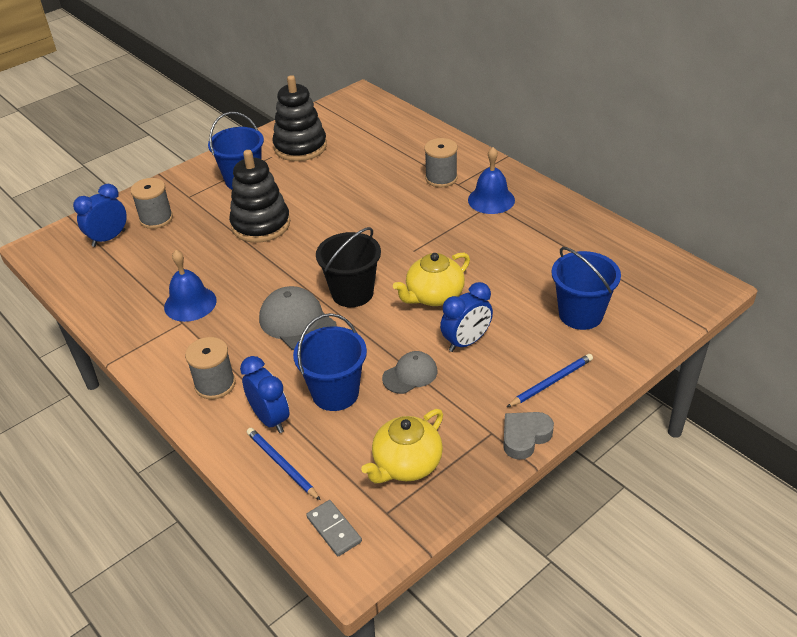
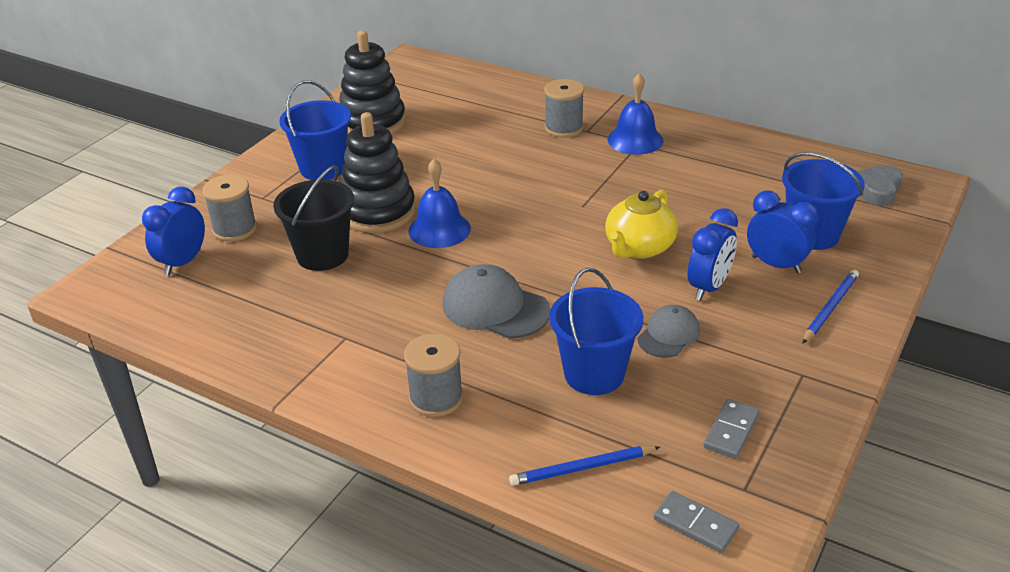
camera: 20 degrees left, 5 degrees down
(190, 303) = (343, 314): blue bell -> blue bell (439, 229)
(270, 419) = (533, 421): blue clock -> blue clock (776, 265)
(282, 465) = (582, 468): blue pencil -> blue pencil turned 45 degrees counterclockwise
(352, 293) = (541, 263): black bucket -> black bucket (322, 255)
(406, 464) = (731, 431): yellow teapot -> grey domino
(525, 437) = (842, 370): grey heart -> grey heart (877, 189)

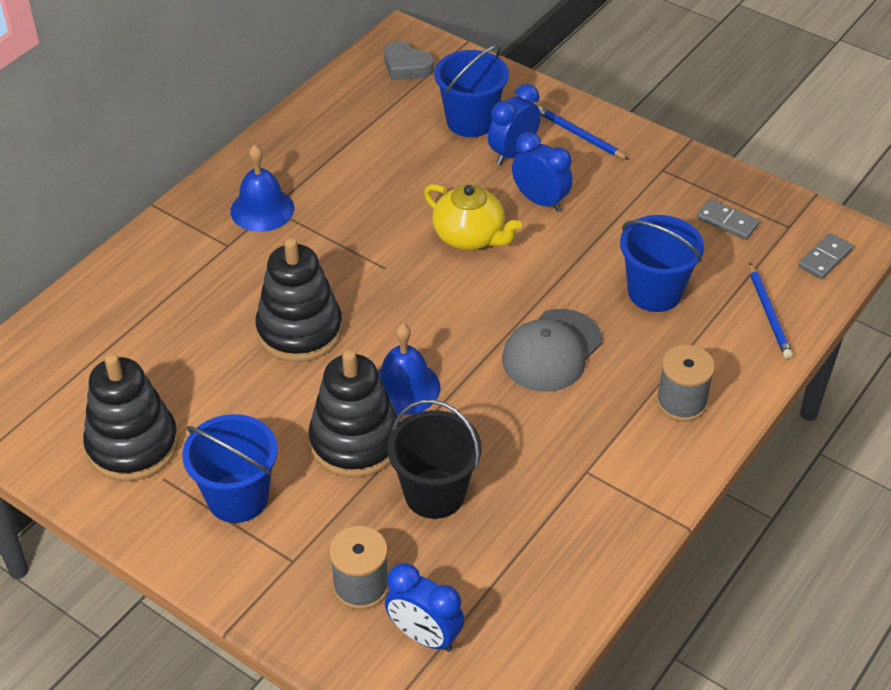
camera: 85 degrees left, 10 degrees up
(496, 173) = (299, 331): none -> black stacking toy
(563, 128) = (214, 263): grey spool -> none
(668, 335) = (605, 237): grey cap -> none

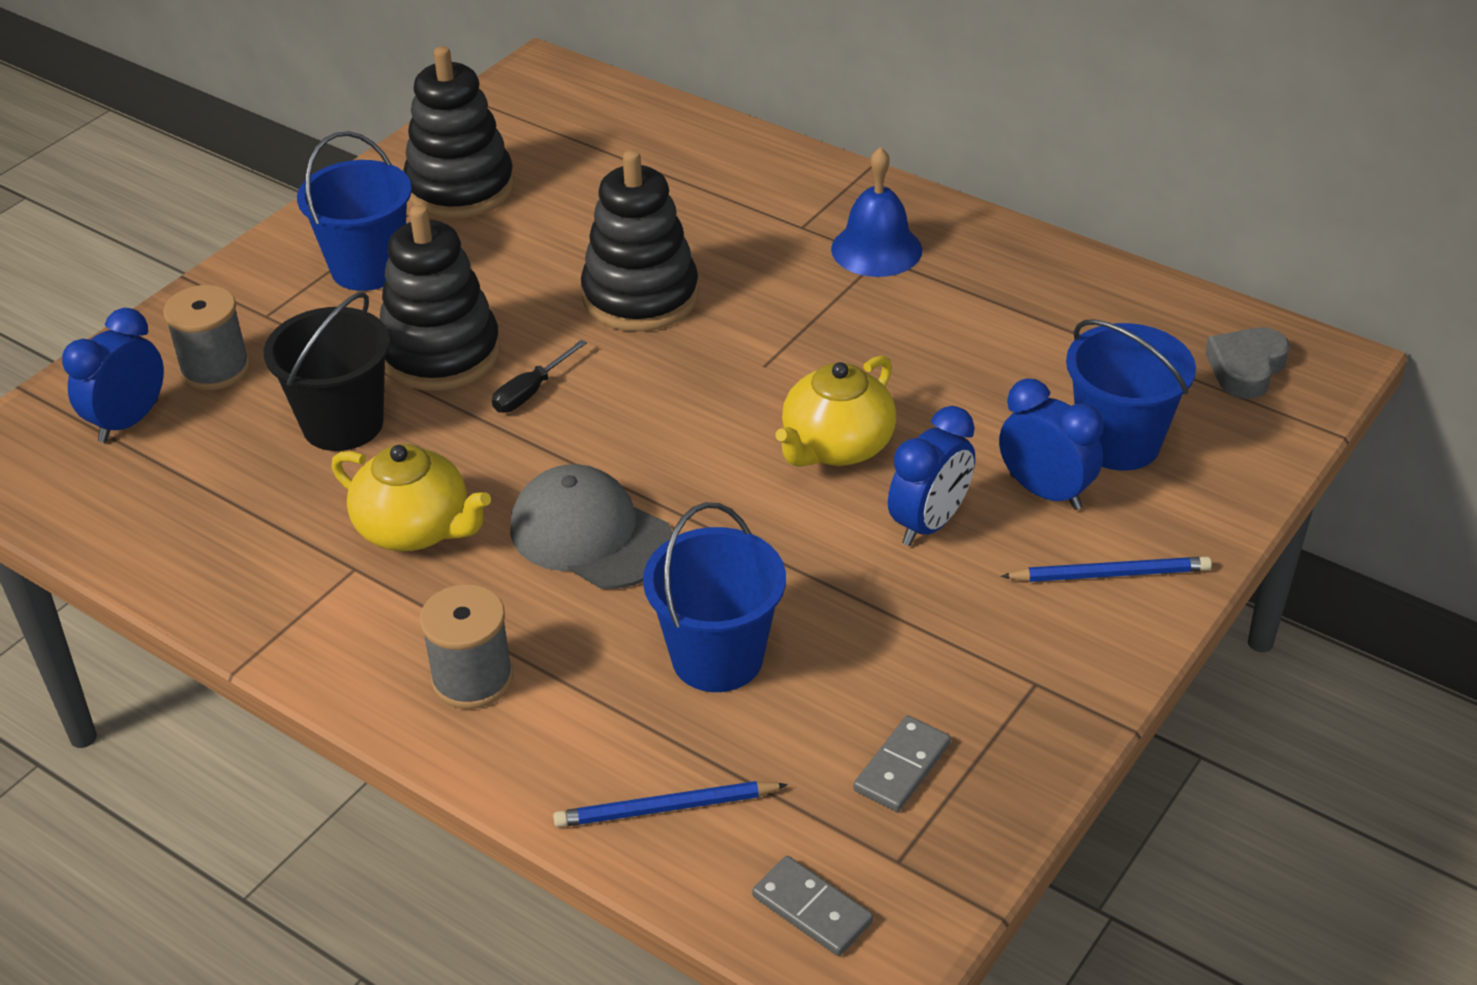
camera: 90 degrees right, 5 degrees down
(404, 387) = (531, 392): blue bell -> black screwdriver
(548, 441) = (415, 529): none -> yellow teapot
(579, 135) = (1110, 574): blue pencil -> blue pencil turned 45 degrees clockwise

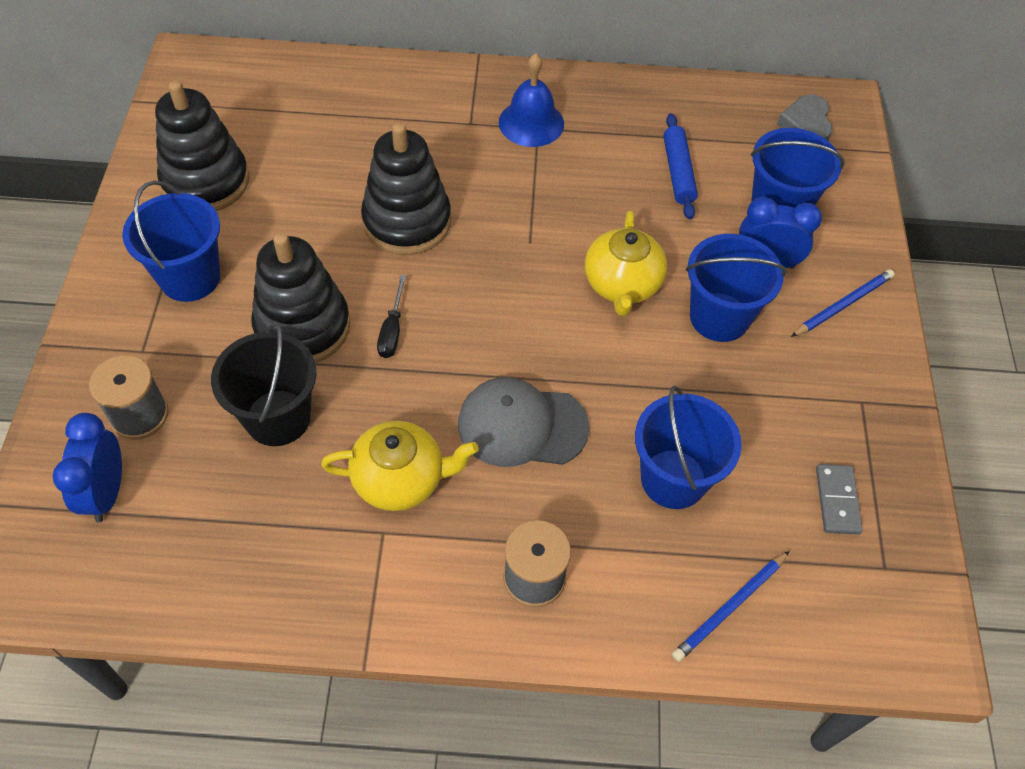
camera: 35 degrees left, 15 degrees up
(812, 909) = (866, 630): grey domino -> none
(929, 524) = (719, 317): blue clock -> blue bucket
(1018, 359) = (678, 172): none -> blue rolling pin

